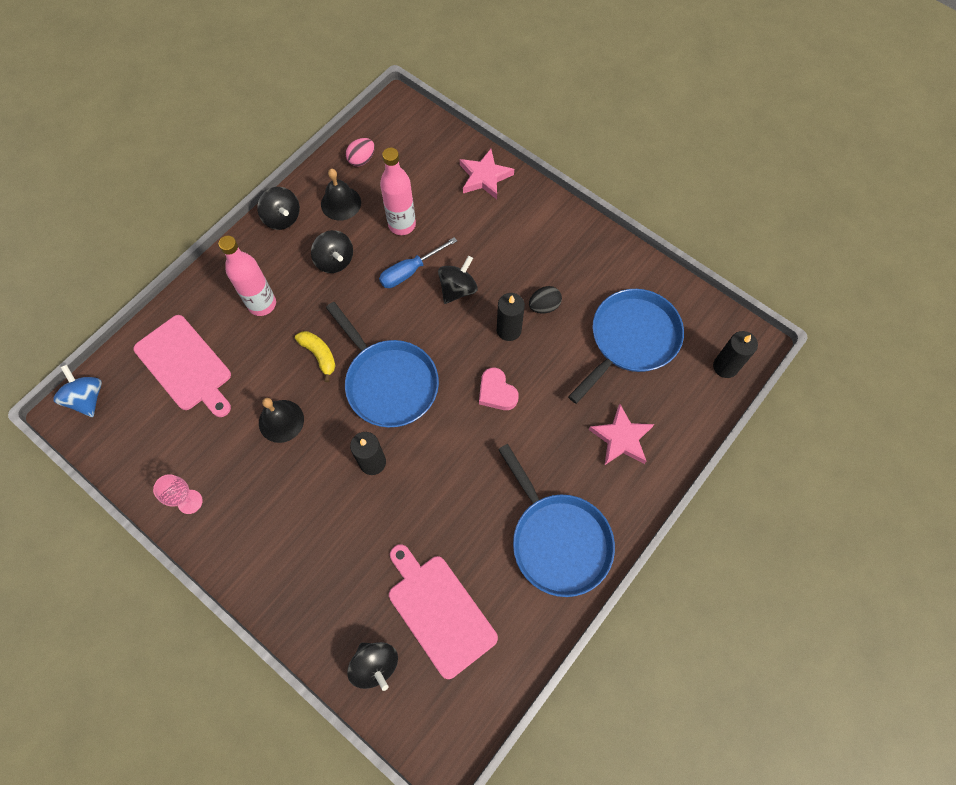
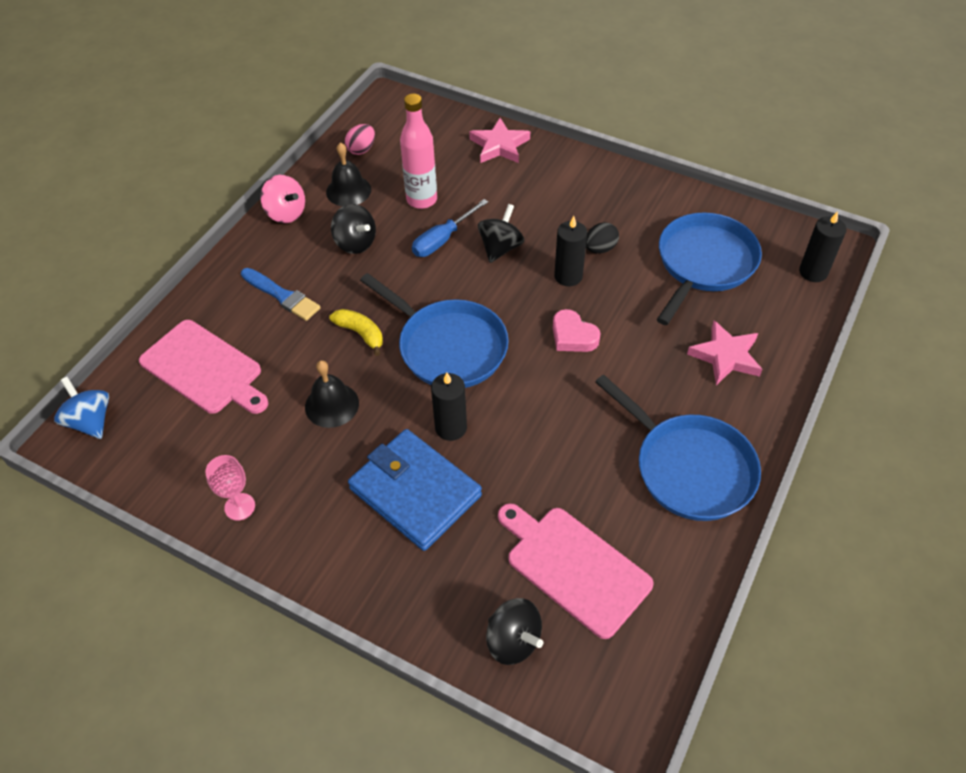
camera: 10 degrees left, 15 degrees down
(262, 304) = (282, 296): pink bottle -> blue brush
(282, 218) = (286, 213): black spinning top -> pink spinning top
(330, 517) = (415, 492): none -> blue wallet

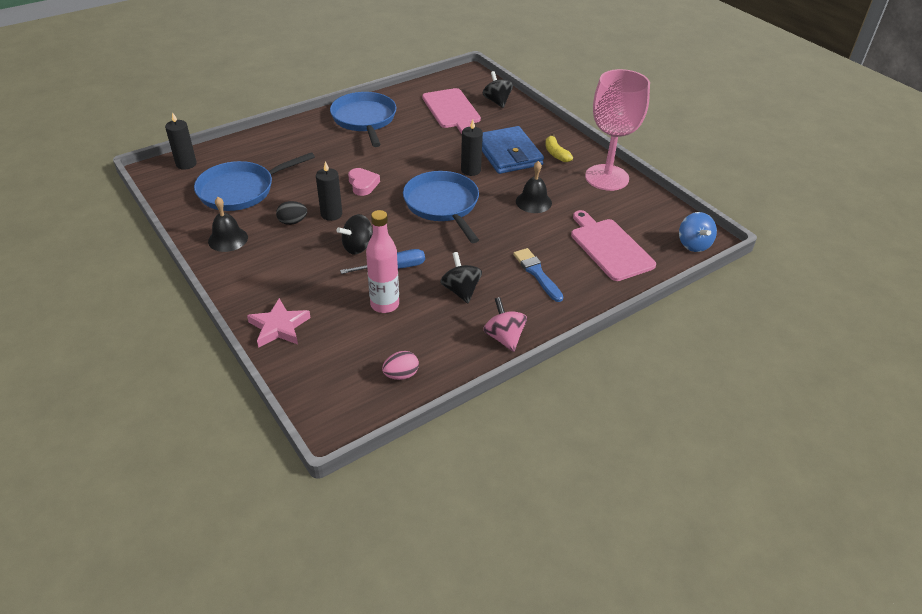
camera: 155 degrees left, 10 degrees down
(239, 507) = (607, 177): pink goblet -> pink goblet, size x2.42
(348, 190) = (439, 337): black bell -> black bell (228, 239)
(360, 333) = (494, 231): yellow banana -> yellow banana (556, 154)
(726, 356) = (291, 148): pink star -> none

